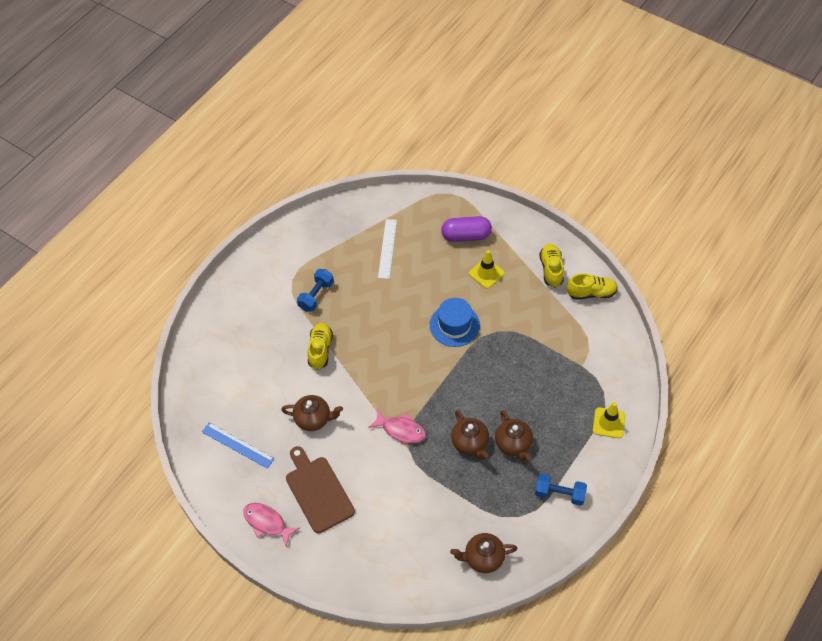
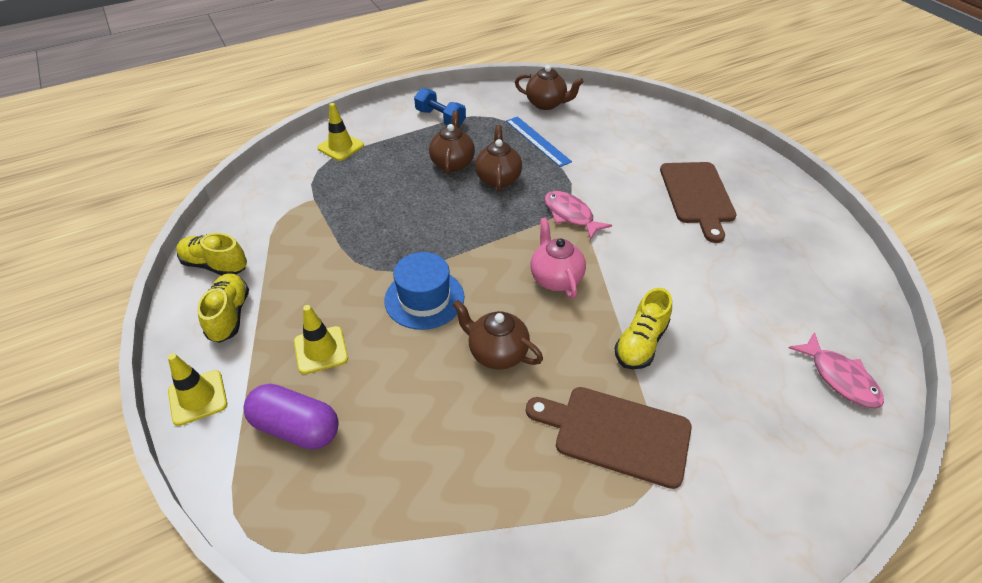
camera: 155 degrees left, 10 degrees down
(237, 445) = (796, 271): blue ruler -> blue ruler (537, 141)
(267, 523) = (767, 190): pink fish -> pink fish (840, 378)
(313, 419) = (680, 263): brown teapot -> brown teapot (497, 353)
(316, 295) = (616, 434): blue dumbbell -> brown cutting board
(386, 372) = (555, 278): none -> pink teapot
(387, 248) = (444, 468): white ruler -> none
(523, 228) = (198, 397): none -> yellow traffic cone
(551, 269) = (229, 315): yellow shoe -> yellow shoe turned 150 degrees clockwise

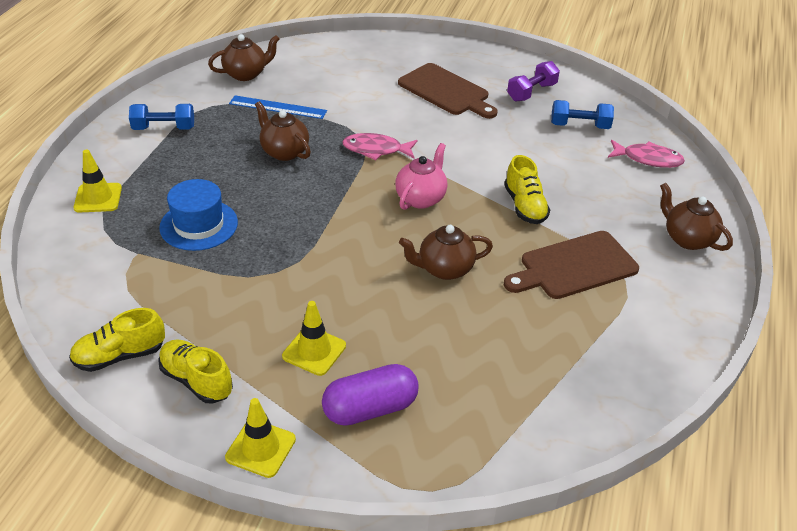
camera: 45 degrees left, 5 degrees down
(424, 298) = (345, 268): blue hat -> blue hat (199, 225)
(452, 163) = (228, 159): brown teapot -> brown teapot (687, 239)
(555, 278) = (421, 198): pink teapot -> pink teapot turned 90 degrees clockwise
(785, 238) = (531, 92): none -> purple dumbbell
(799, 298) = (579, 126): none -> blue dumbbell

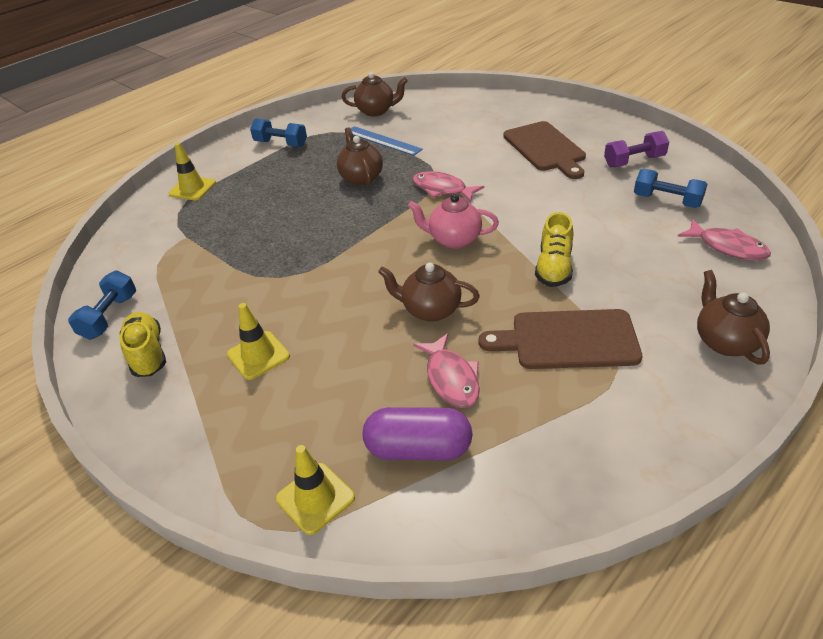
camera: 30 degrees right, 0 degrees up
(120, 356) = (109, 316): yellow shoe -> blue dumbbell
(199, 225) = (248, 224): blue hat -> none
(260, 448) = (149, 431): yellow traffic cone -> yellow traffic cone (315, 498)
(370, 408) = (266, 424): purple capsule -> purple capsule (418, 448)
(421, 198) = (454, 239): pink teapot -> pink teapot turned 135 degrees counterclockwise
(502, 323) = (451, 378): none -> pink fish

